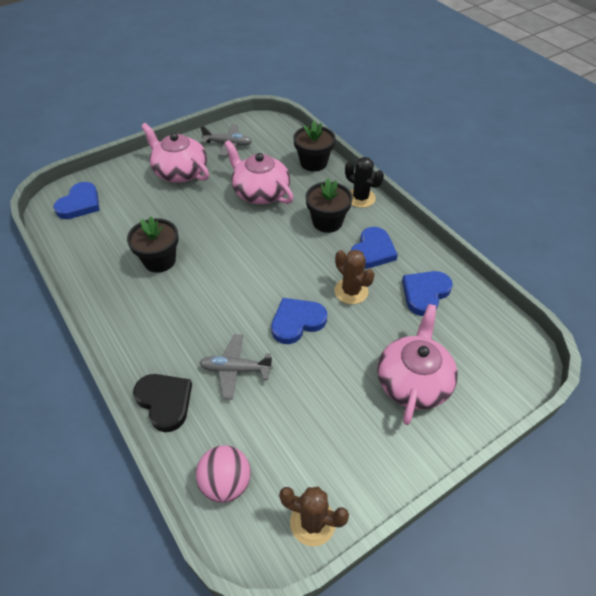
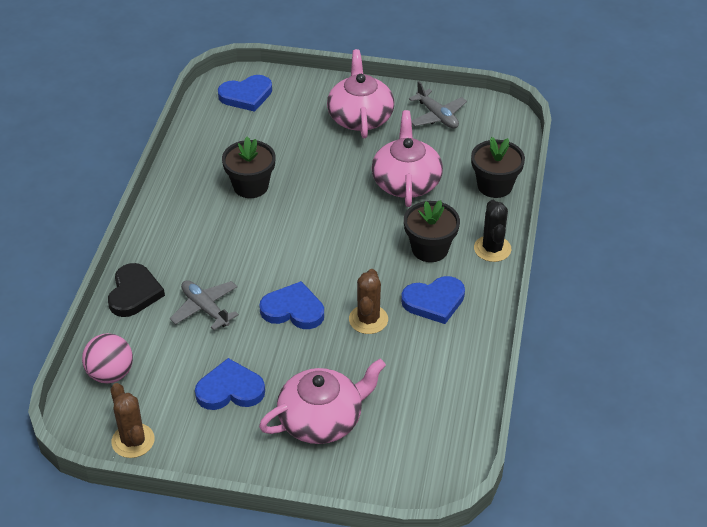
camera: 45 degrees right, 5 degrees down
(425, 293) = (429, 368): blue heart -> blue heart (230, 389)

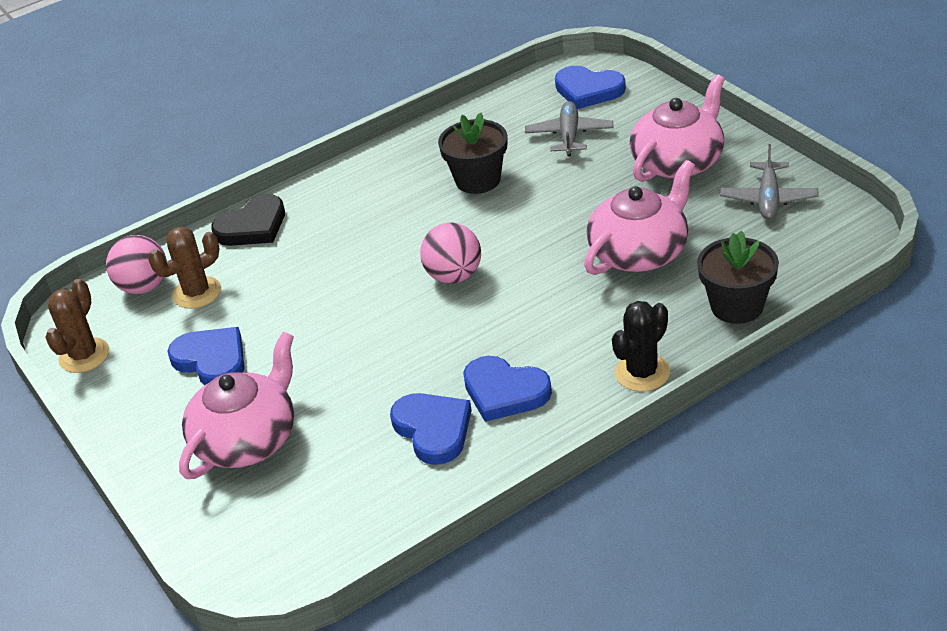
camera: 50 degrees right, 5 degrees down
(205, 309) = (289, 273): grey plane -> grey plane (569, 136)
(293, 310) = (361, 319): blue heart -> blue heart (433, 430)
(316, 253) = (454, 276): none -> pink ball
(322, 419) = (247, 440): pink teapot -> pink teapot turned 75 degrees counterclockwise
(368, 319) = (416, 370): brown cactus -> brown cactus (197, 293)
(430, 249) = (572, 335): black flower pot -> none

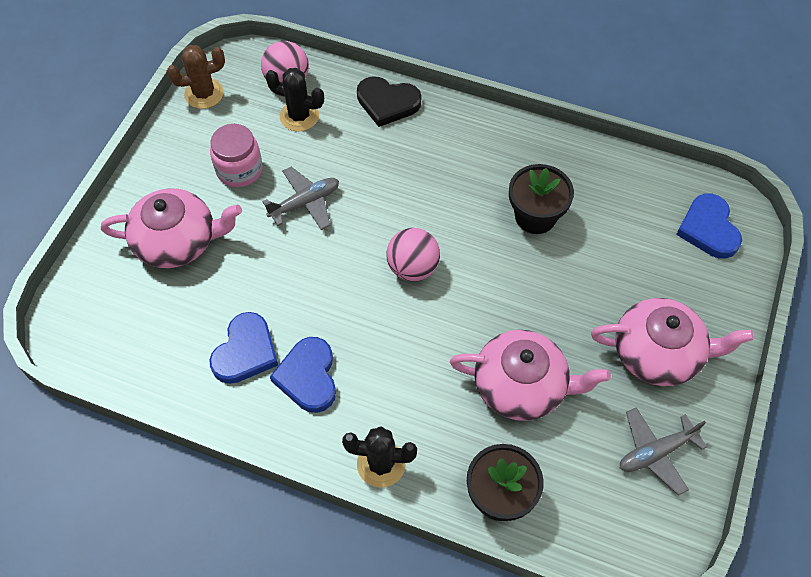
camera: 50 degrees right, 20 degrees up
(197, 293) = (299, 116): brown cactus -> black cactus
(212, 360) = (239, 170): blue heart -> pink jar
(569, 136) = (636, 249): grey plane -> grey plane (305, 203)

